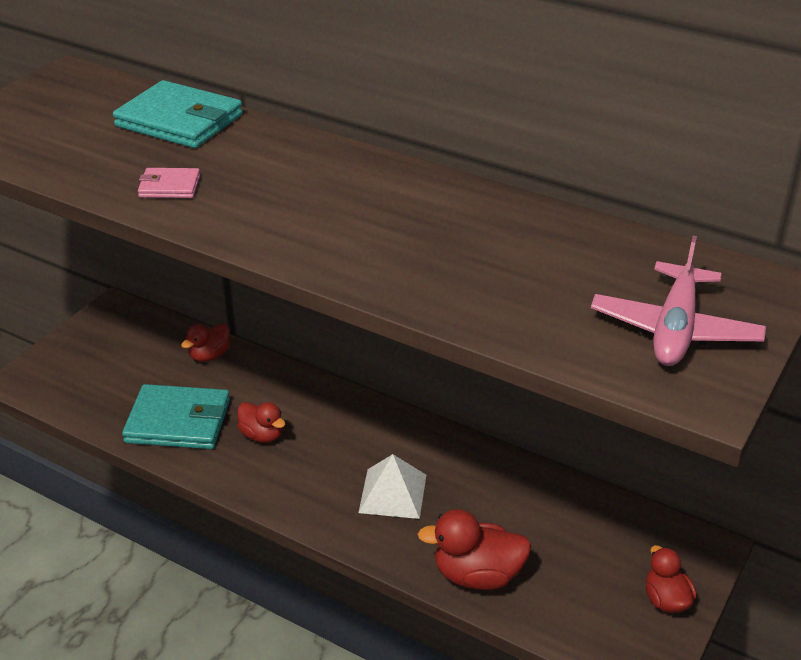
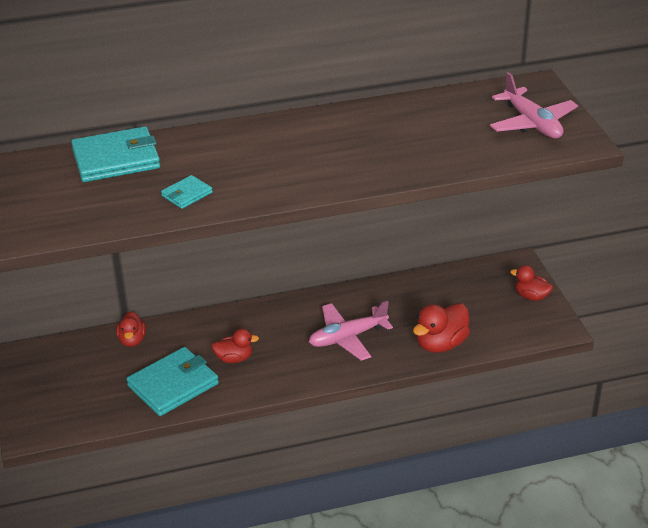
camera: 45 degrees left, 0 degrees up
(169, 186) = (187, 194): pink wallet -> turquoise wallet
(392, 493) = (347, 337): white pyramid -> pink plane

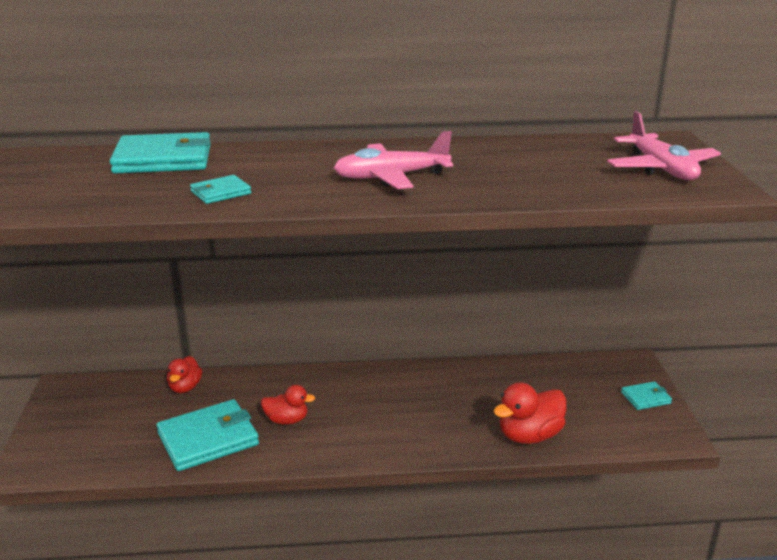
camera: 10 degrees right, 10 degrees down
(347, 337) = (421, 414): pink plane -> pink plane (391, 177)
(531, 296) = (645, 398): red duck -> turquoise wallet

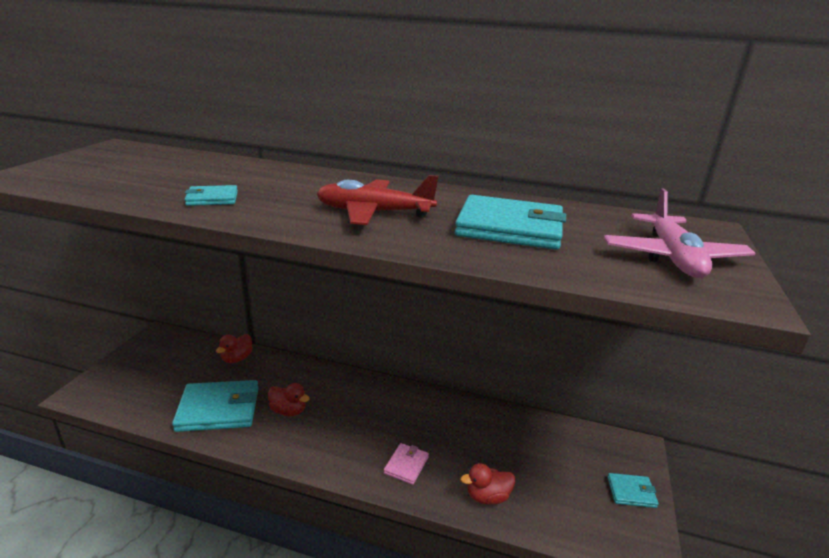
camera: 20 degrees right, 0 degrees up
(163, 159) = (212, 165): turquoise wallet -> turquoise wallet (509, 228)
(391, 177) = (374, 213): pink plane -> red plane
(440, 432) = (406, 465): none -> pink wallet
(529, 435) = (487, 496): red duck -> red duck, size x0.64

